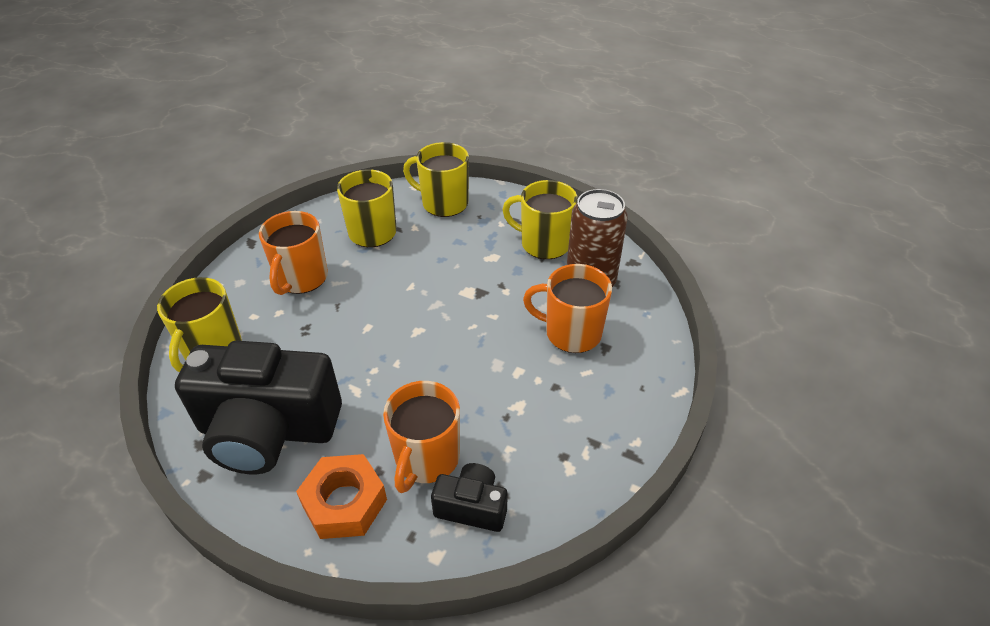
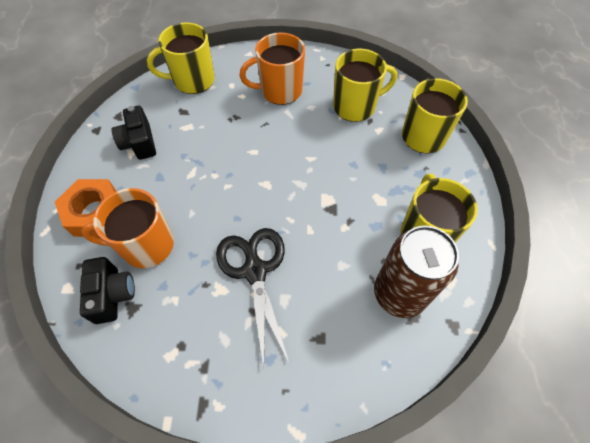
camera: 65 degrees right, 15 degrees up
(268, 430) = (139, 143): black camera -> black camera, size x0.47
(512, 371) = (254, 269): none -> black scissors
(571, 333) = (322, 301): orange mug -> none

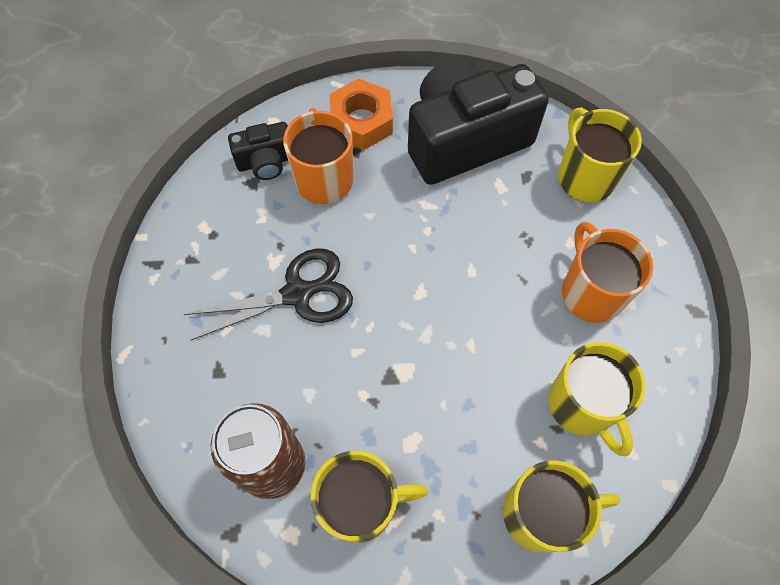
camera: 85 degrees right, 5 degrees up
(139, 143) = (465, 139): black camera -> black camera, size x2.12

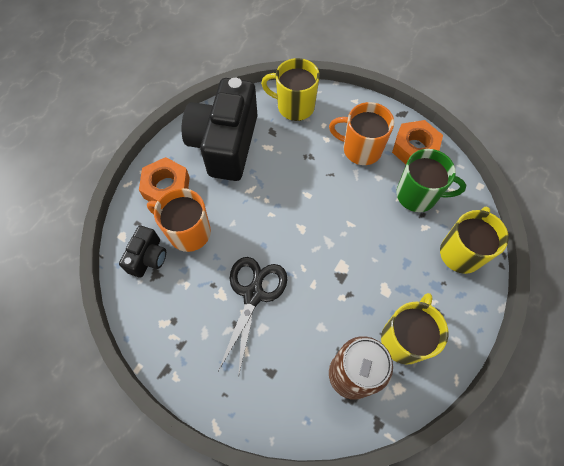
camera: 55 degrees left, 0 degrees up
(582, 405) = (417, 195): yellow mug -> green mug
(653, 360) = (414, 148): none -> orange nut

